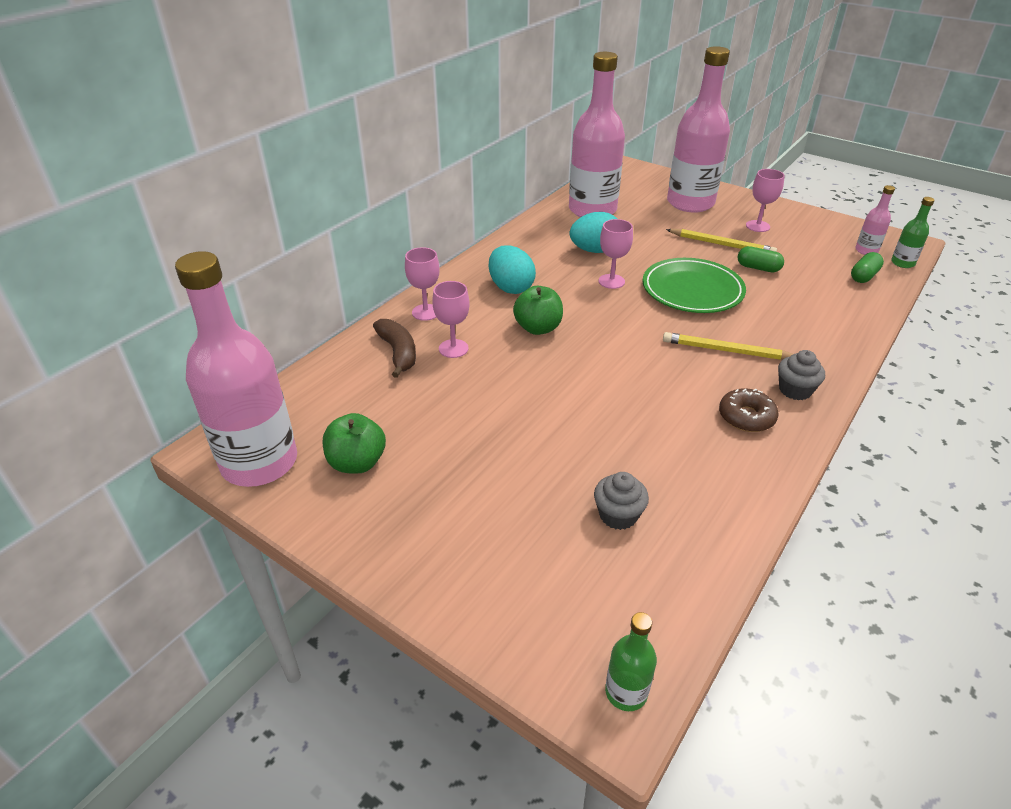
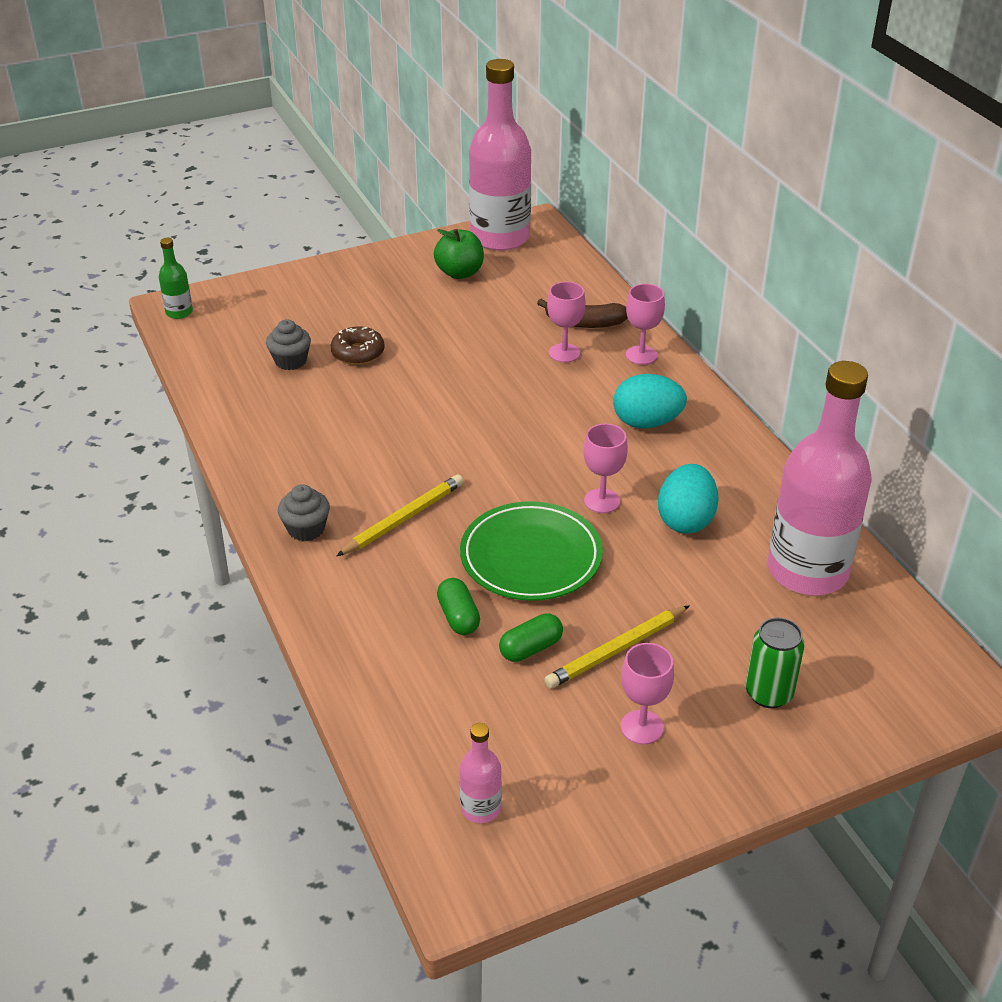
camera: 120 degrees right, 0 degrees up
(538, 328) = (554, 412): green apple -> none
(690, 203) = (768, 693): pink bottle -> green can
(746, 417) = (308, 476): brown donut -> brown donut (358, 353)
(863, 276) = (426, 747): green capsule -> green capsule (458, 617)
(902, 263) = (417, 824): green bottle -> none

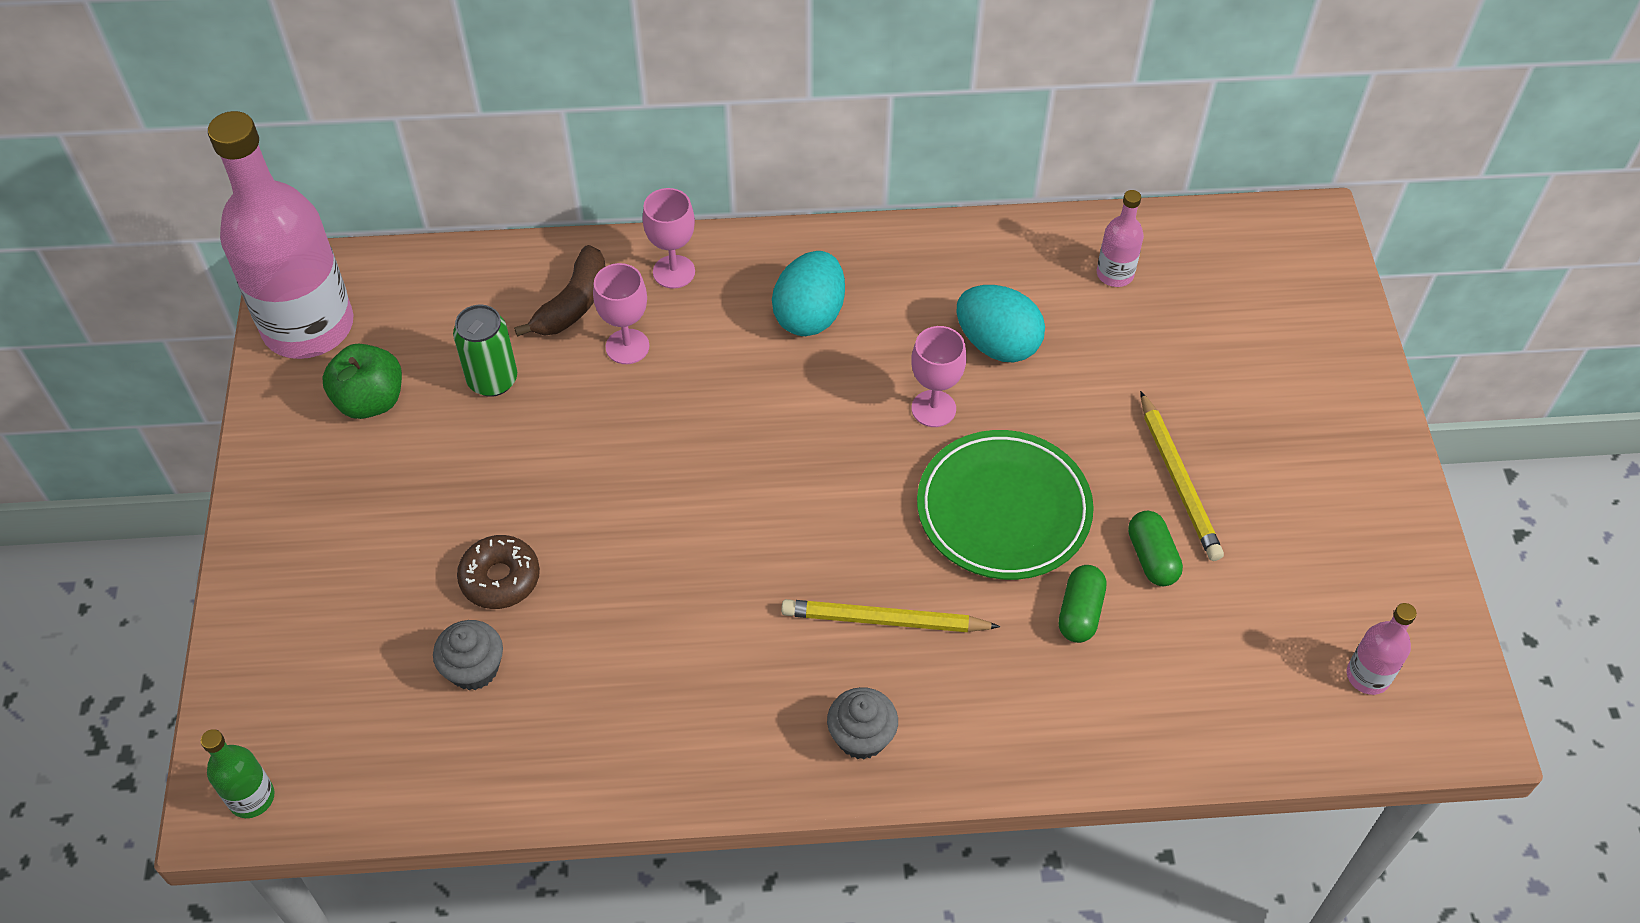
camera: 70 degrees left, 15 degrees up
(403, 518) = (884, 620): yellow pencil -> yellow pencil turned 60 degrees counterclockwise
(458, 617) = (1079, 612): green capsule -> green capsule turned 75 degrees counterclockwise
(642, 727) = (1293, 497): pink goblet -> none
(768, 693) = (1276, 376): green can -> green can (492, 380)
(807, 571) = (1115, 274): pink bottle -> pink bottle, size x0.42

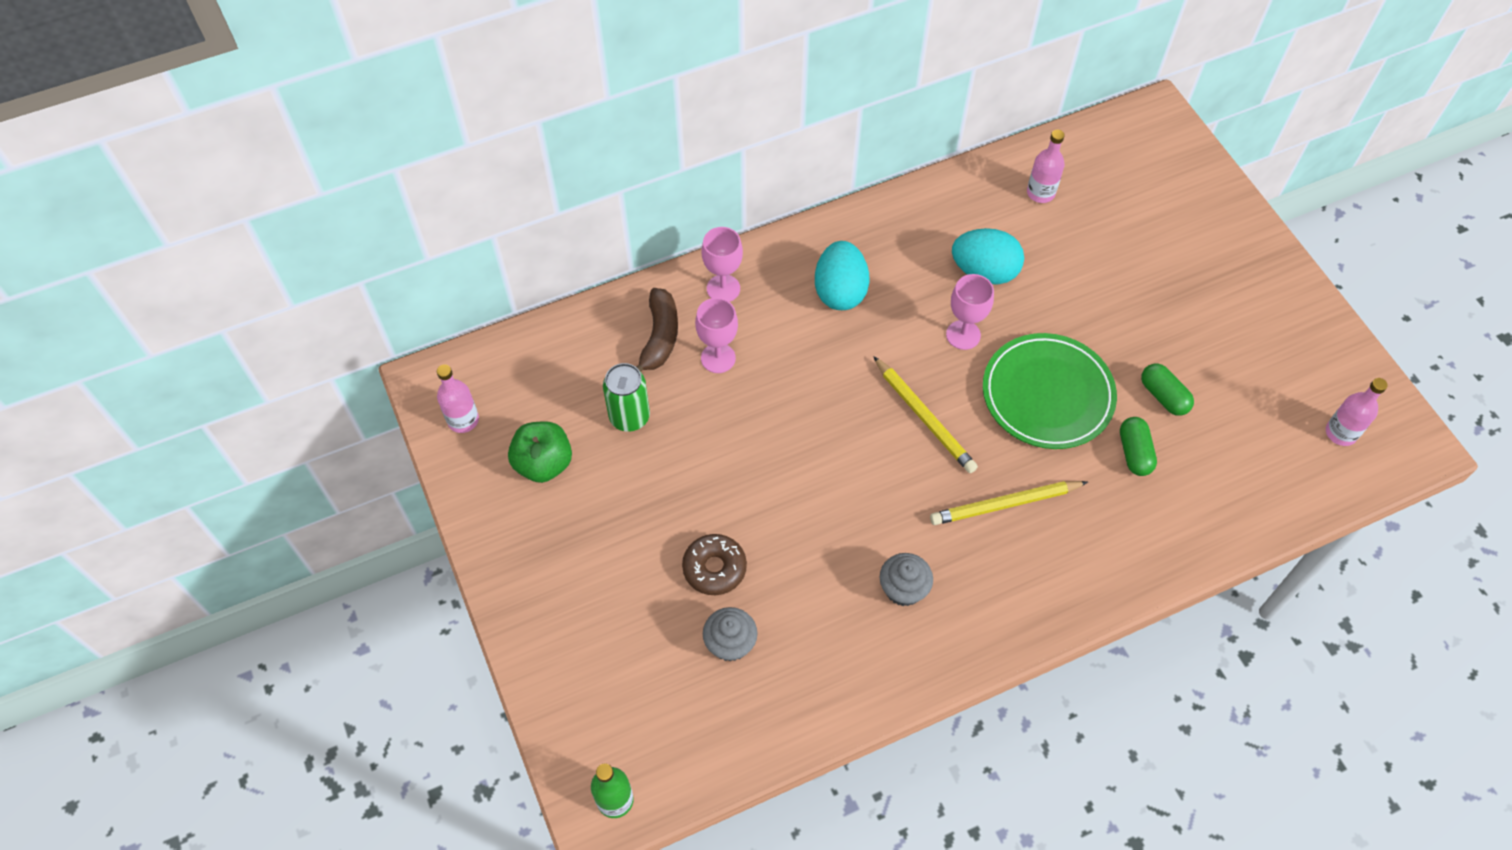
camera: 20 degrees left, 5 degrees up
(308, 326) = (463, 420): pink bottle -> pink bottle, size x0.42
(861, 737) = (1030, 595): grey cupcake -> grey cupcake (903, 589)
(1178, 480) = (1155, 334): yellow pencil -> yellow pencil (924, 417)

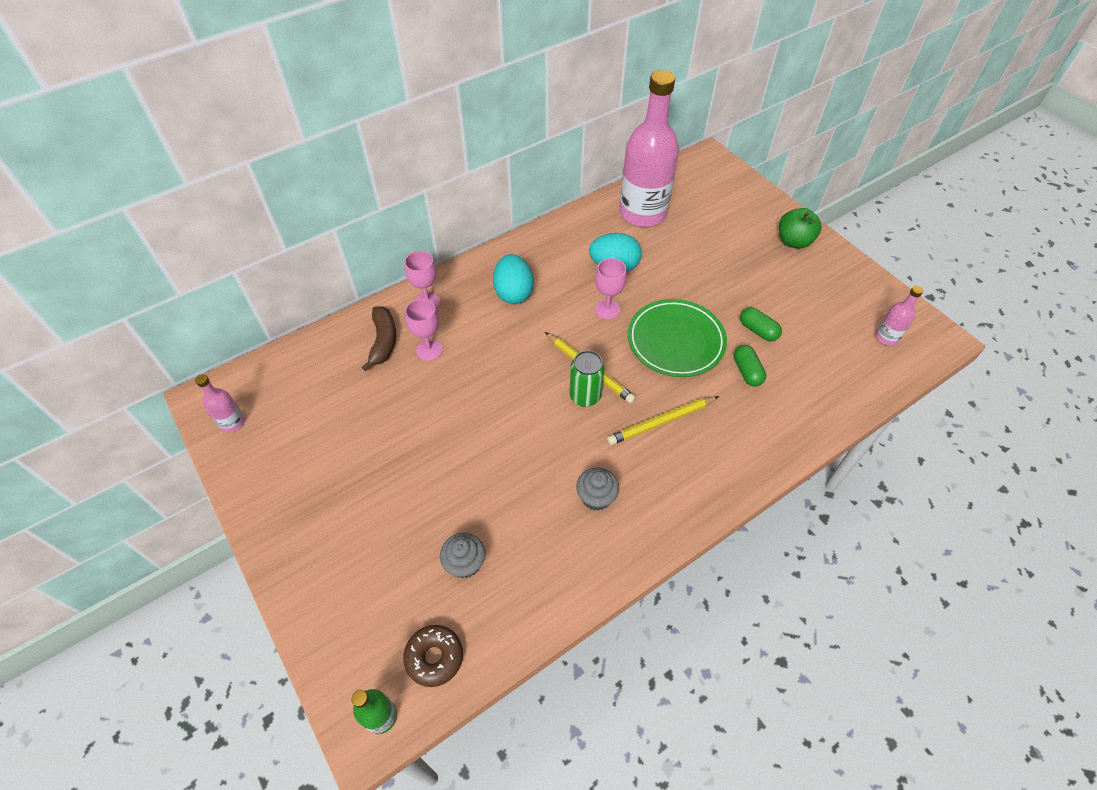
camera: 10 degrees left, 5 degrees down
(543, 463) = (299, 446): green apple -> green apple (794, 241)
(629, 417) = (365, 401): green can -> green can (585, 396)
(714, 568) = (445, 505): brown donut -> brown donut (434, 657)
(1040, 193) = (643, 213): pink bottle -> pink bottle, size x2.37

